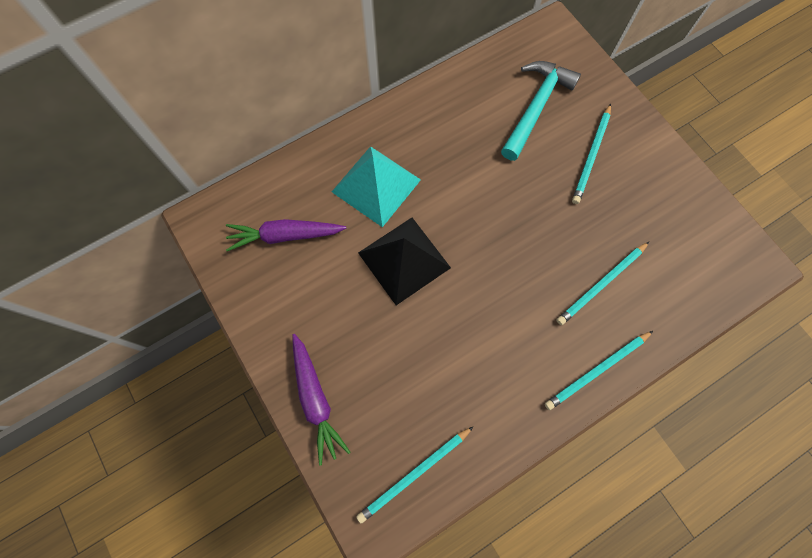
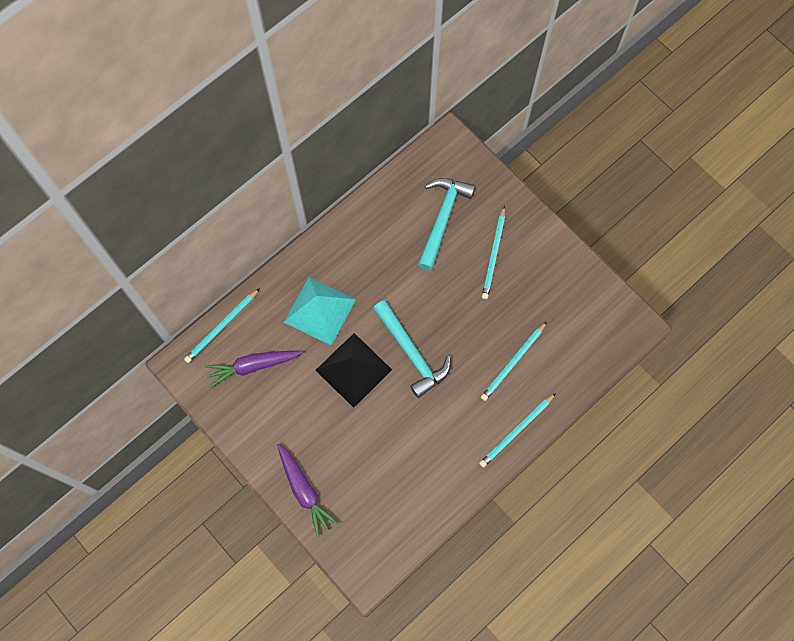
camera: 10 degrees left, 0 degrees up
(414, 474) = (389, 532): turquoise pencil -> turquoise pencil (221, 327)
(477, 252) = (411, 353): none -> turquoise hammer

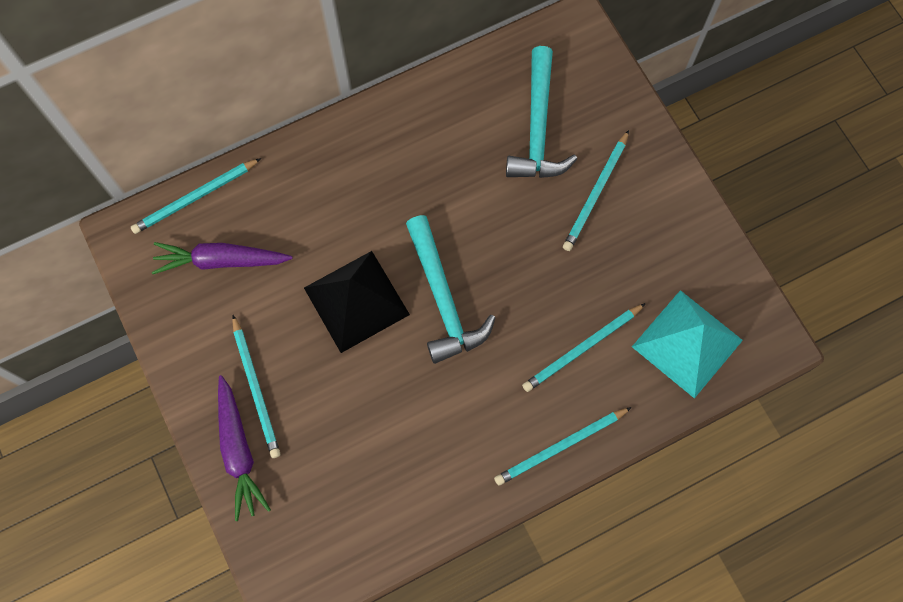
camera: 15 degrees right, 0 degrees up
(303, 446) = (256, 389): none -> turquoise pencil
(320, 310) = (334, 209): turquoise pyramid -> turquoise pyramid (687, 343)
(442, 219) = (538, 127): turquoise hammer -> turquoise hammer turned 150 degrees clockwise

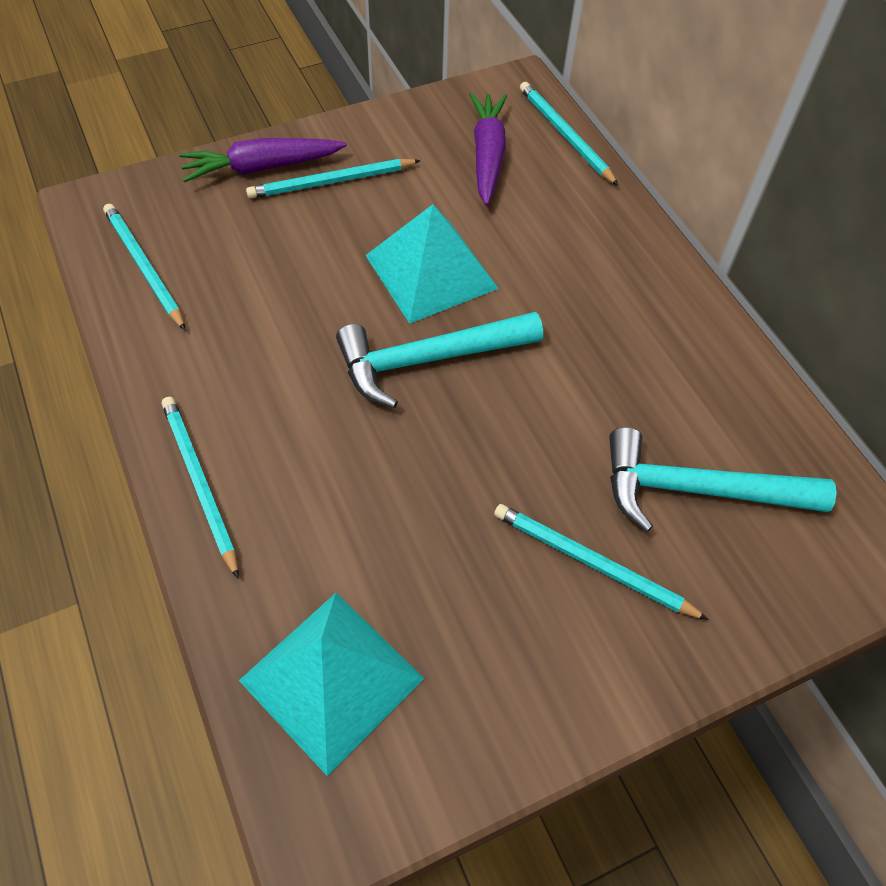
camera: 90 degrees right, 15 degrees down
(356, 301) = (431, 272): black pyramid -> turquoise pyramid
(582, 349) = (340, 522): turquoise pencil -> turquoise pencil (144, 267)

